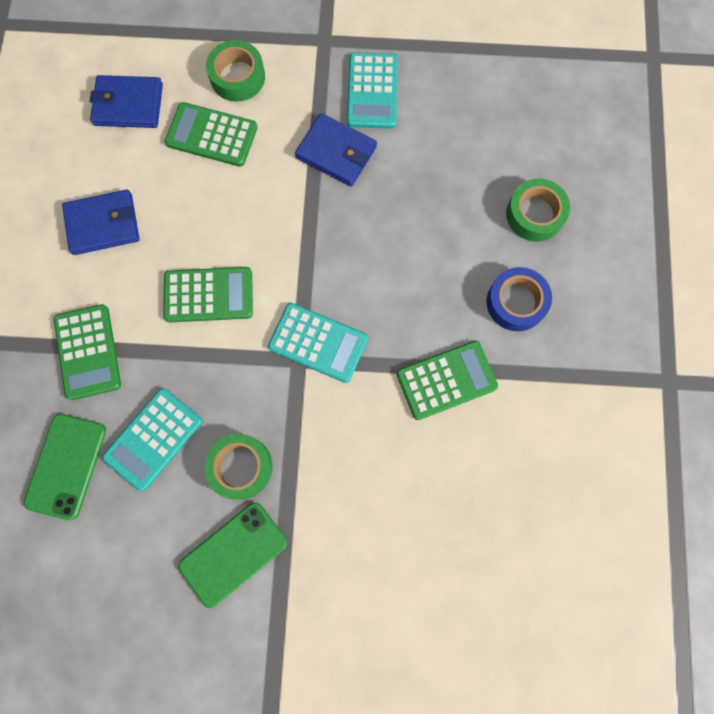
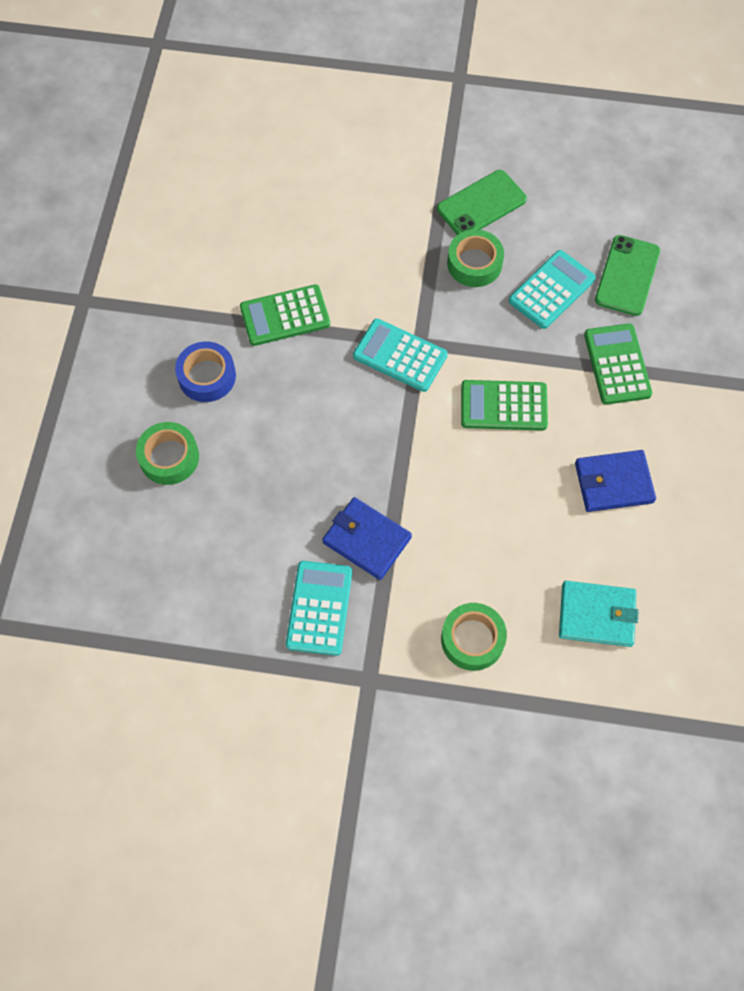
camera: 175 degrees left, 10 degrees down
(128, 105) = (596, 615): blue wallet -> turquoise wallet
(212, 135) = (502, 570): green calculator -> none

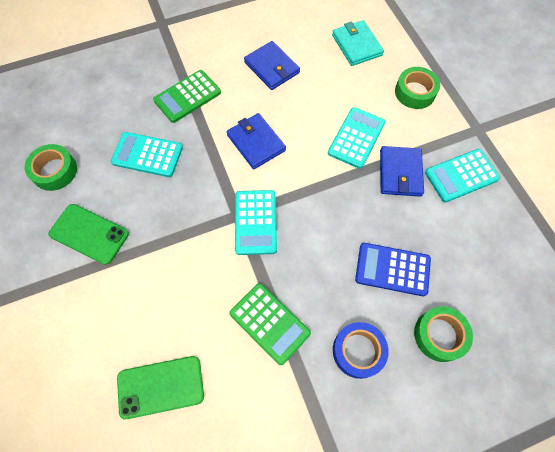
camera: 120 degrees left, 0 degrees up
(261, 456) = (392, 269): none -> blue calculator
(445, 521) = (356, 138): none -> turquoise calculator
(474, 263) = (148, 212): green tape -> green tape (54, 171)
(503, 406) = (256, 143): green calculator -> blue wallet
(627, 275) = (112, 117): green phone -> green phone (160, 387)

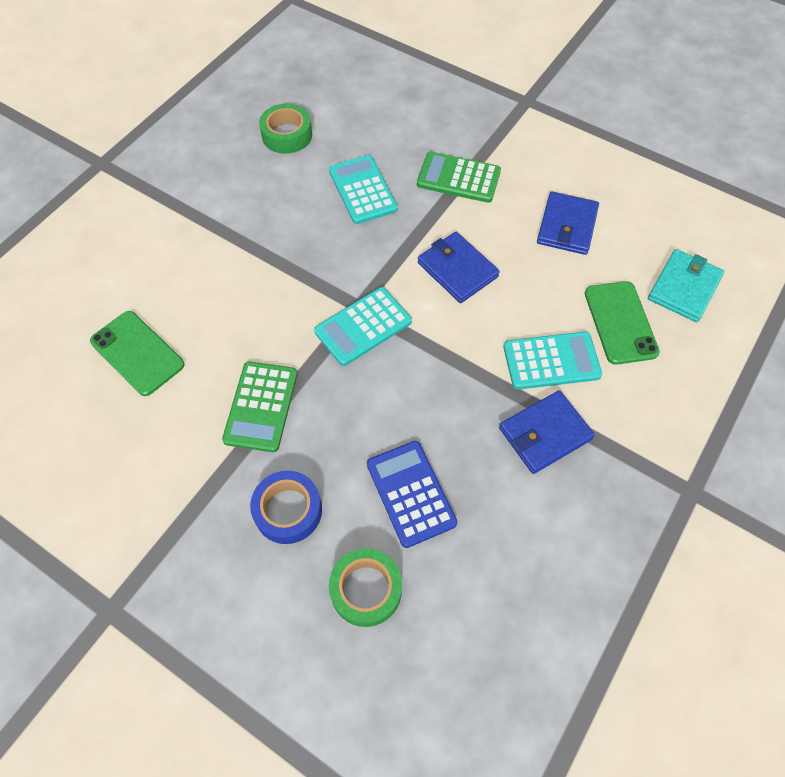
camera: 55 degrees right, 5 degrees down
(89, 234) = (245, 202): green phone -> green phone (620, 322)
(256, 143) = (457, 270): blue wallet -> blue wallet turned 60 degrees counterclockwise
(415, 92) = (677, 388): green tape -> none
(461, 176) = (602, 506): turquoise calculator -> none

